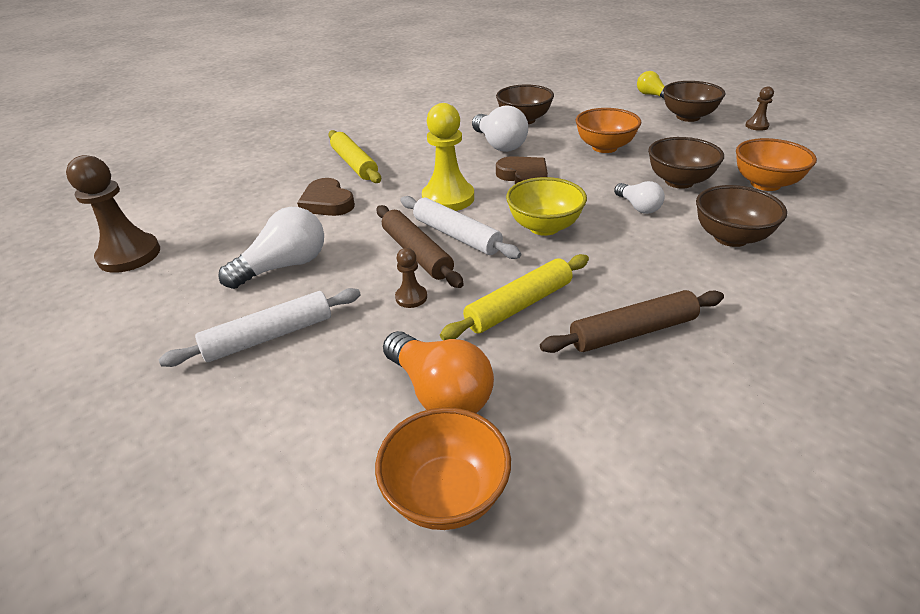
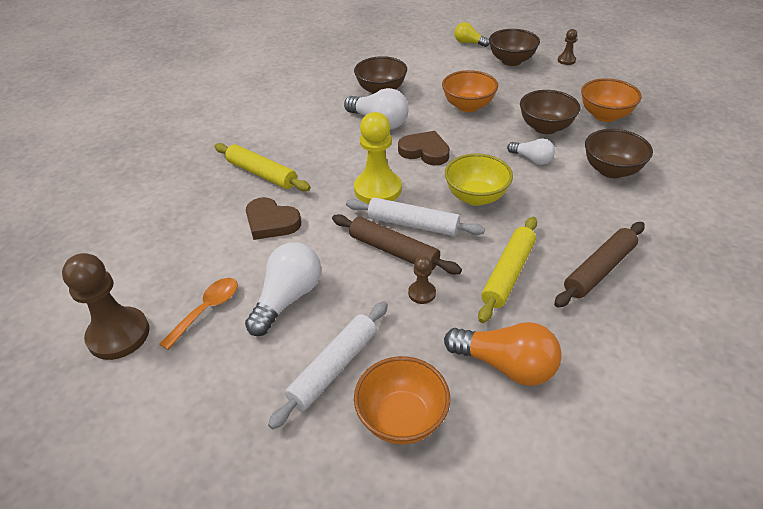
camera: 25 degrees left, 5 degrees up
(211, 256) = (207, 310): none -> orange spoon
(446, 494) = (568, 438): orange bowl -> orange bowl (402, 418)

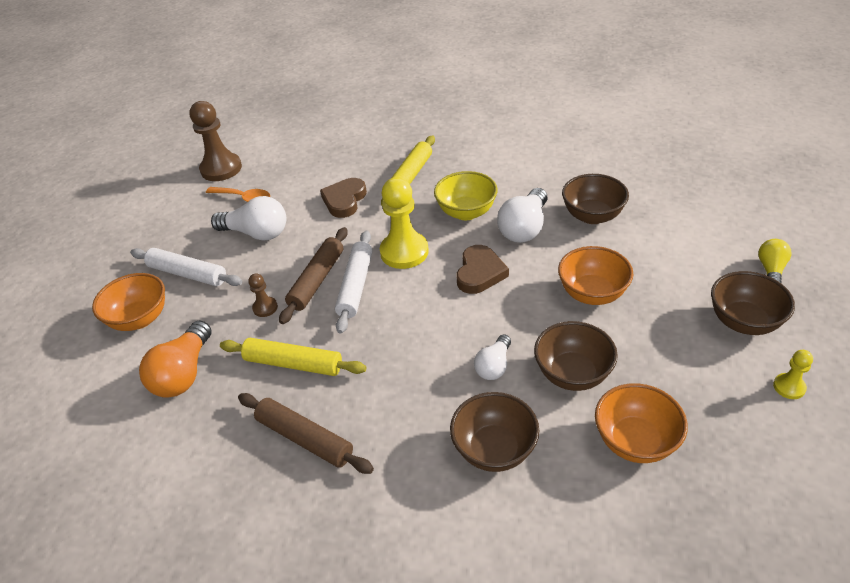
camera: 80 degrees right, 0 degrees up
(476, 197) = (408, 325): yellow bowl -> yellow bowl (466, 212)
(566, 60) = (789, 387): brown pawn -> yellow pawn

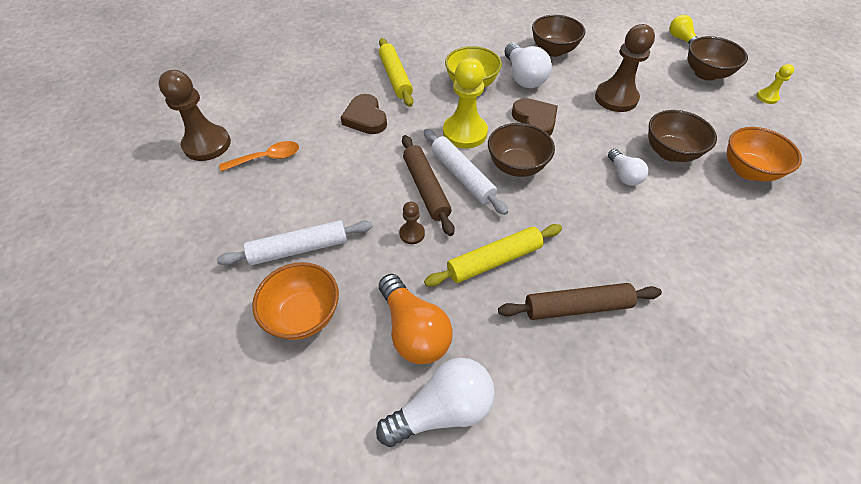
camera: 45 degrees left, 10 degrees up
(256, 233) = (321, 180): white light bulb -> white light bulb (442, 409)
(494, 449) = (693, 226): brown bowl -> brown bowl (516, 166)
(592, 293) = (616, 98): orange bowl -> brown pawn

